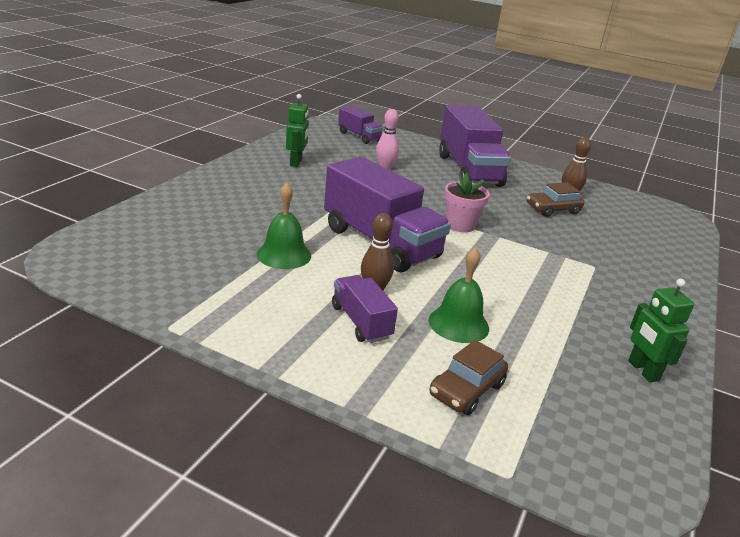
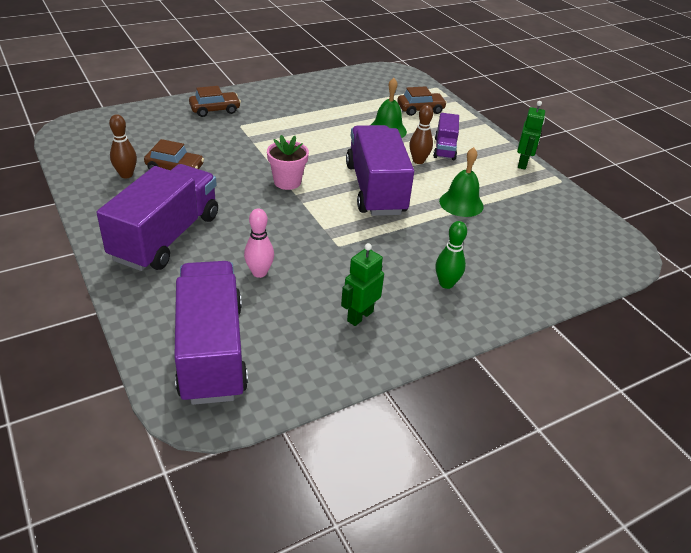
camera: 145 degrees left, 10 degrees up
(250, 190) = (446, 284): none -> green bowling pin
(359, 136) = (211, 351): purple truck -> purple truck, size x1.96
(643, 370) = (320, 86): green robot -> green robot (523, 163)
(649, 276) = (215, 110): none -> brown car

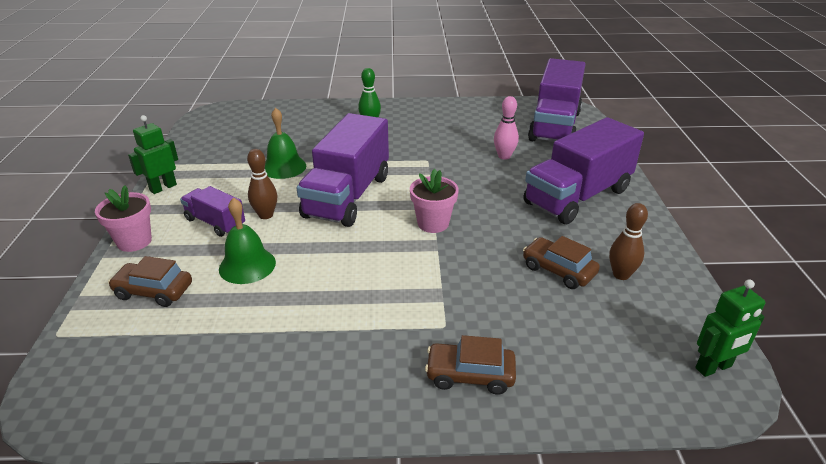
camera: 150 degrees left, 5 degrees down
(359, 316) = (447, 122): green robot -> green robot (713, 367)
(444, 148) = (215, 223): purple truck -> purple truck turned 90 degrees counterclockwise
(475, 128) = (134, 241): none -> pink flower pot

